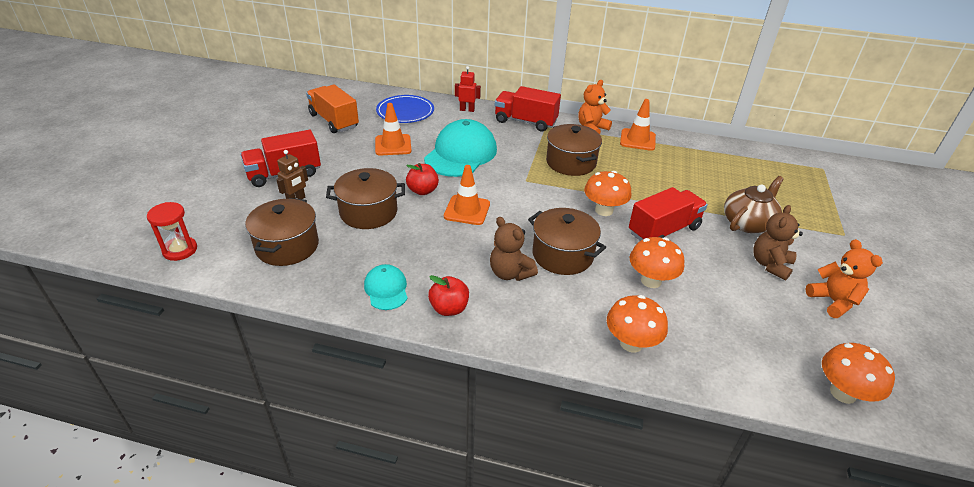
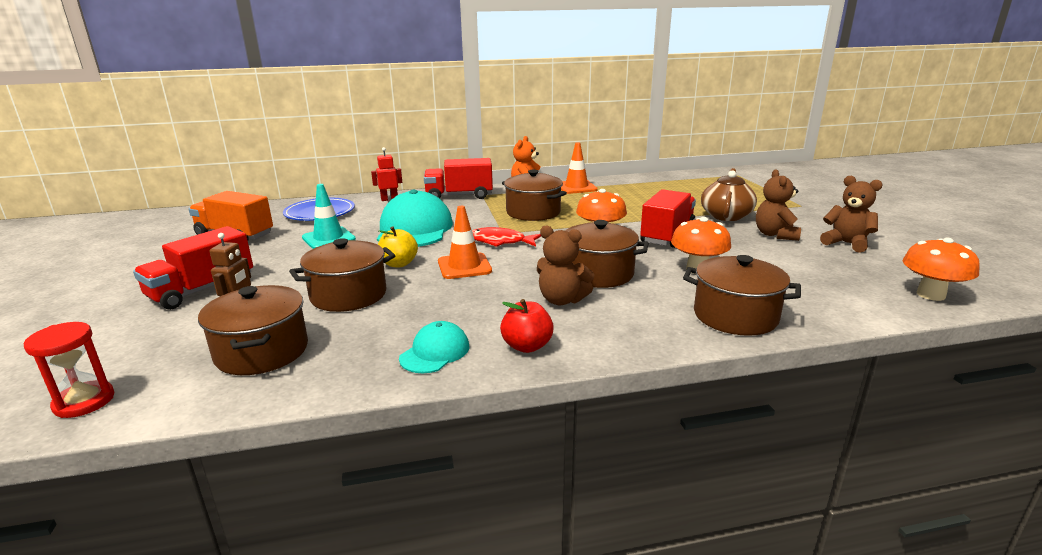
camera: 25 degrees left, 15 degrees down
(386, 289) = (435, 352): turquoise cap -> turquoise cap turned 75 degrees clockwise
(393, 145) = (328, 238): orange traffic cone -> turquoise traffic cone
(422, 191) = (398, 264): red apple -> yellow apple
(515, 191) = (500, 242): none -> red fish
(631, 343) = (735, 316): orange mushroom -> brown pot
(833, 301) = (846, 243): orange teddy bear -> brown teddy bear

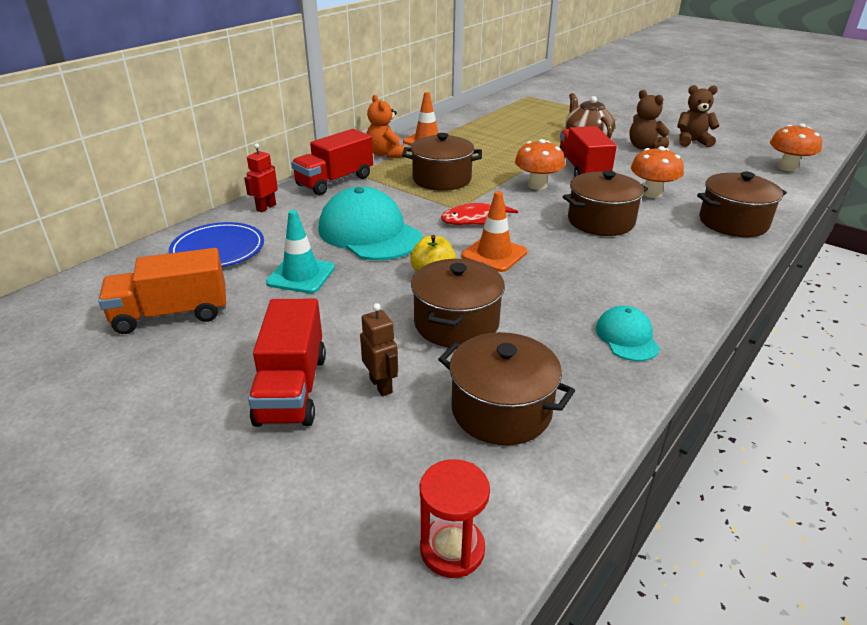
camera: 40 degrees left, 10 degrees up
(527, 346) = (671, 301): red apple -> none
(561, 300) = (620, 254): brown teddy bear -> none

